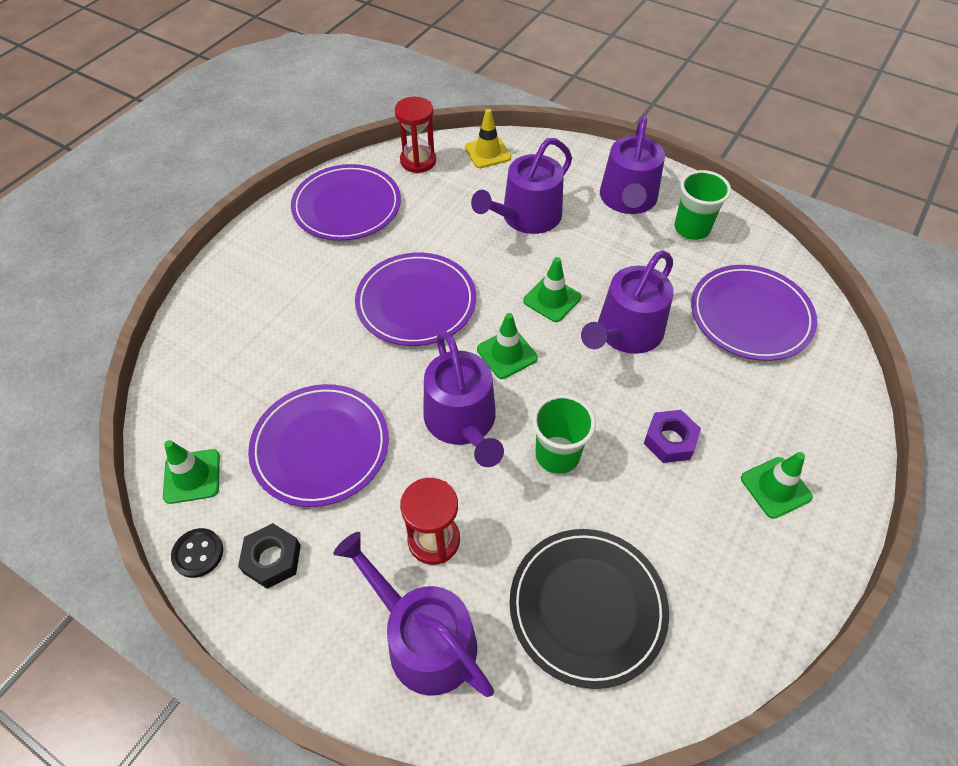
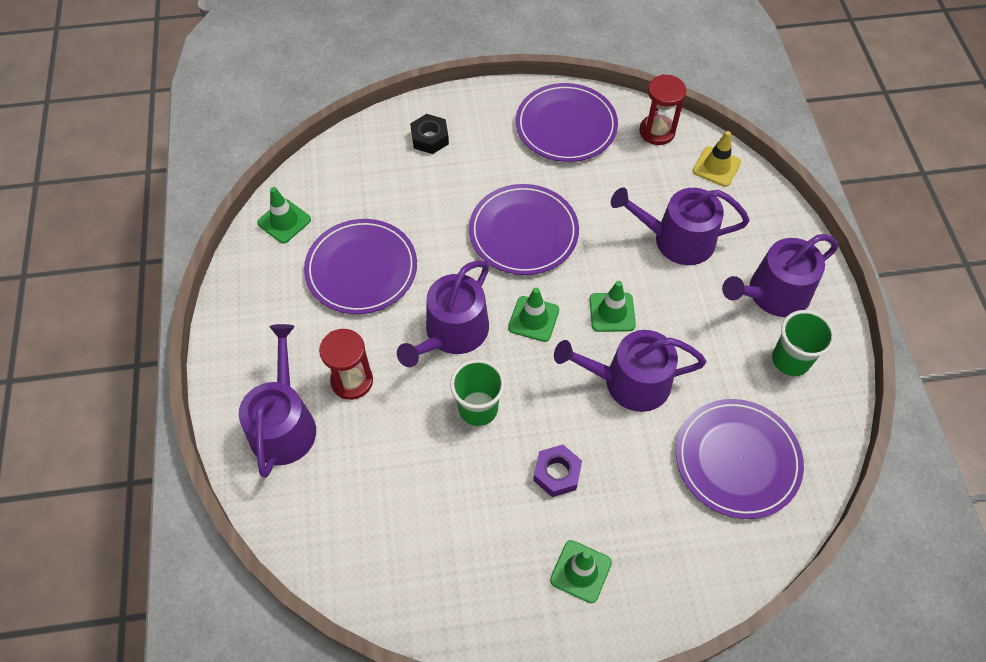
camera: 50 degrees right, 5 degrees up
(198, 553) = (241, 266): black button -> none
(272, 559) = (268, 305): black nut -> black nut (430, 138)
(587, 607) = (379, 503): black plate -> none

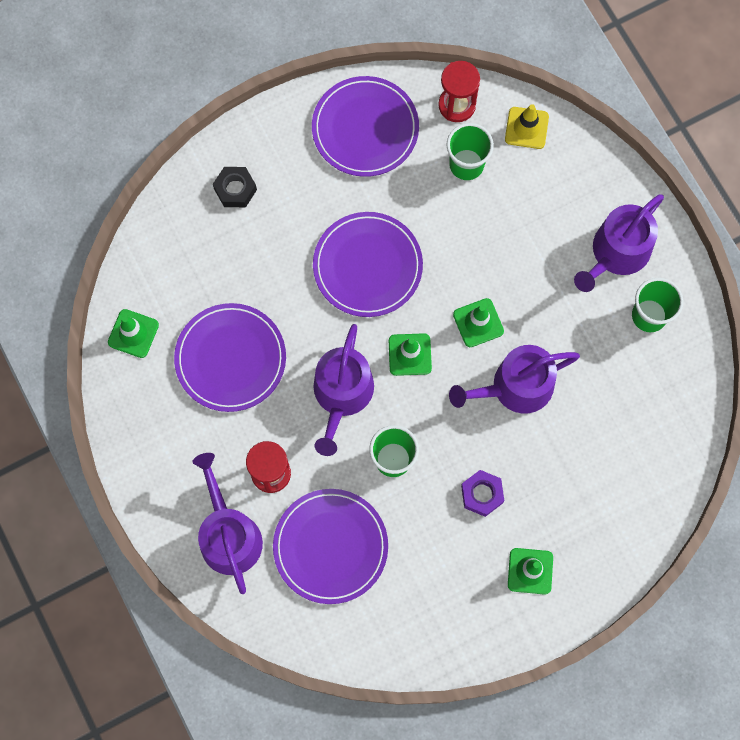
camera: 20 degrees left, 15 degrees up
(649, 179) = (466, 164): none -> green cup
(676, 239) = (512, 224): purple watering can -> none
(737, 460) = (628, 427): purple plate -> purple plate (330, 547)

